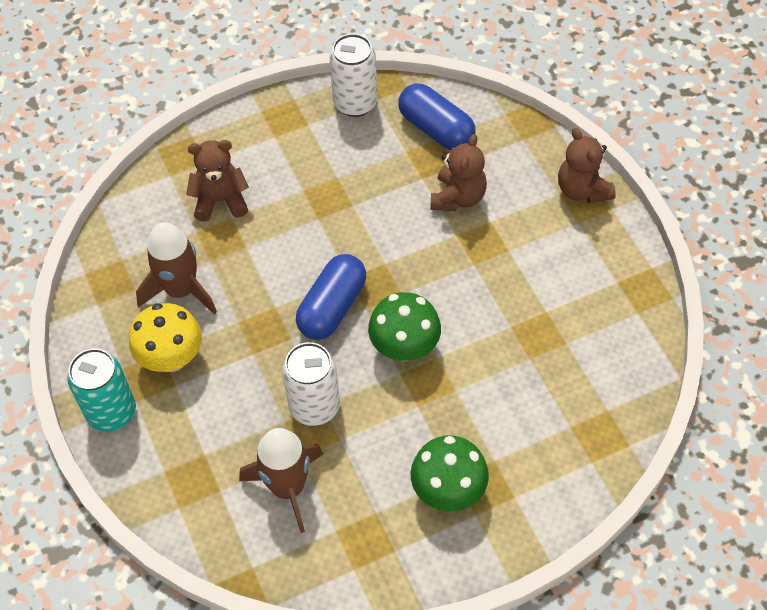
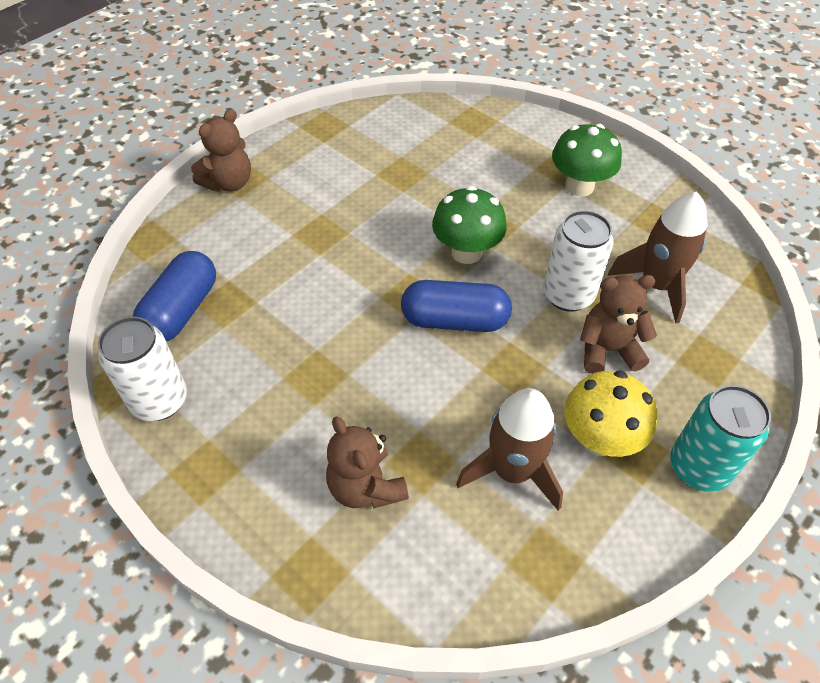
camera: 115 degrees left, 5 degrees down
(458, 197) = (272, 265): brown teddy bear -> brown teddy bear (608, 350)

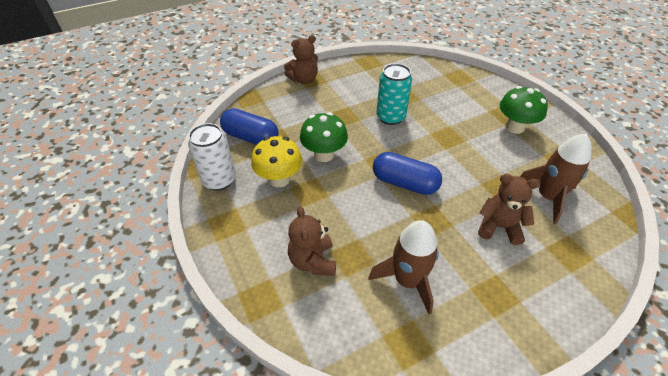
camera: 20 degrees right, 5 degrees down
(181, 310) = (251, 137): blue capsule -> blue capsule turned 75 degrees clockwise
(466, 252) = (427, 147): green mushroom -> green mushroom (324, 155)
(568, 295) = (484, 187): white can -> none
(599, 439) = (473, 279): yellow mushroom -> yellow mushroom (279, 179)
(698, 467) = (538, 319): turquoise can -> turquoise can (390, 117)

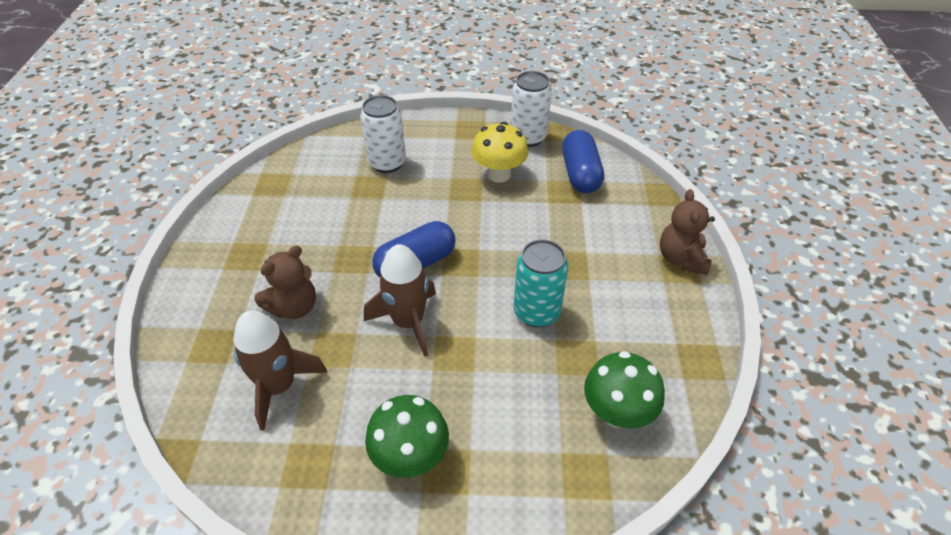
camera: 120 degrees right, 0 degrees up
(251, 137) = (580, 174): blue capsule -> blue capsule turned 60 degrees counterclockwise
(313, 261) = (387, 163): brown teddy bear -> white can
(324, 155) = (510, 219): green mushroom -> green mushroom (617, 412)
(407, 280) = (315, 208): brown rocket -> brown rocket (408, 322)

